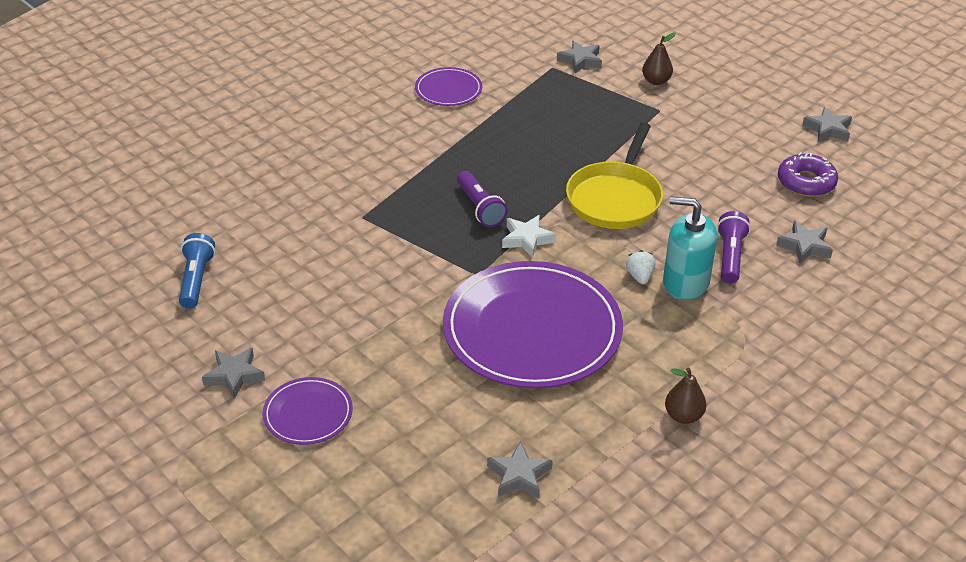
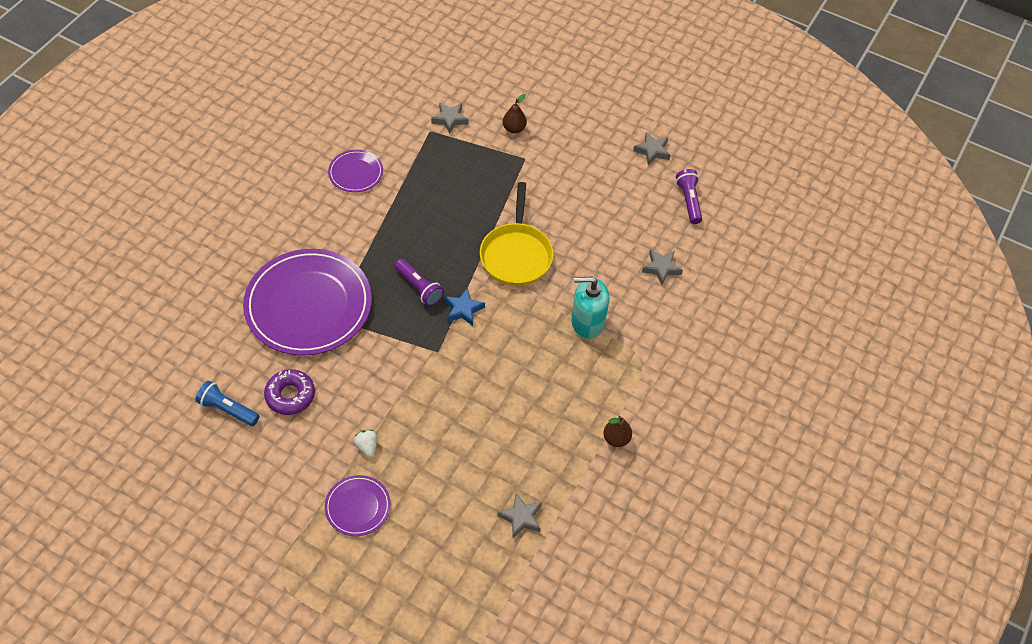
camera: 20 degrees left, 15 degrees up
(196, 280) = (228, 409): blue flashlight -> blue flashlight turned 45 degrees counterclockwise
(234, 376) = (291, 488): grey star -> none
(527, 239) = (463, 309): white star -> blue star
(532, 330) = (492, 392): purple plate -> purple plate (308, 305)
(640, 276) = (554, 324): white strawberry -> white strawberry (367, 447)
(730, 256) = (612, 290): purple flashlight -> purple flashlight (689, 201)
(806, 182) = (648, 207): purple donut -> purple donut (290, 395)

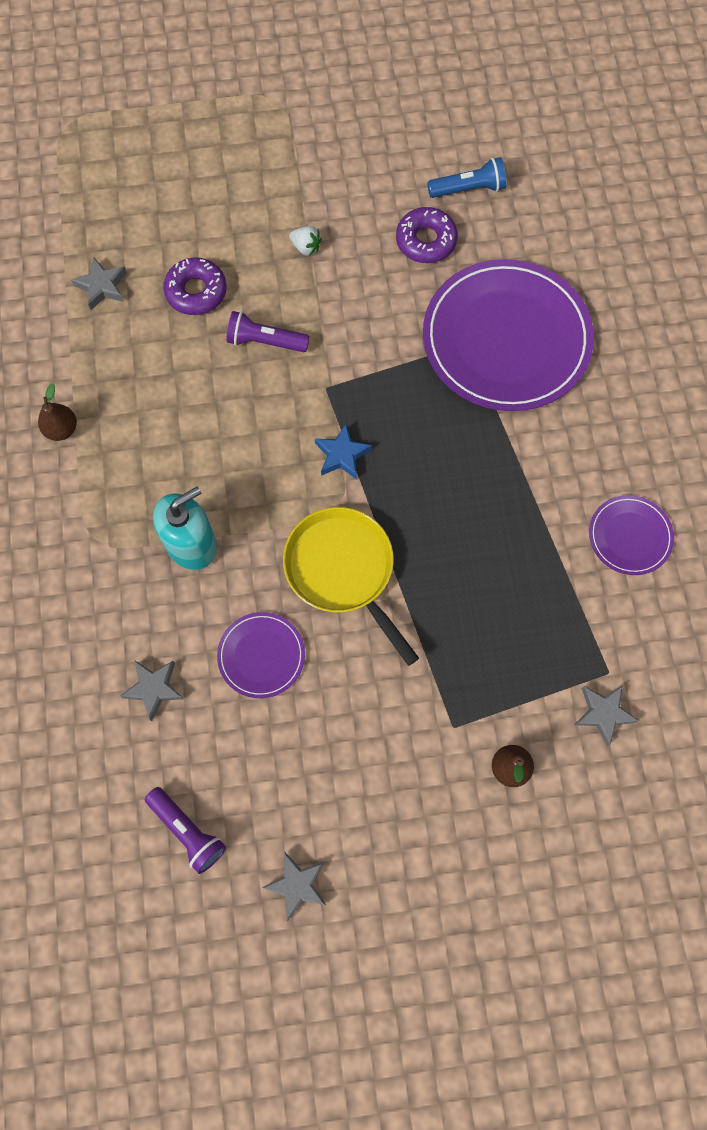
camera: 145 degrees right, 15 degrees up
(358, 507) = (264, 193): purple plate -> purple plate (261, 656)
(419, 288) = (413, 444): purple flashlight -> purple flashlight (265, 341)
(463, 468) = (196, 291): none -> purple donut

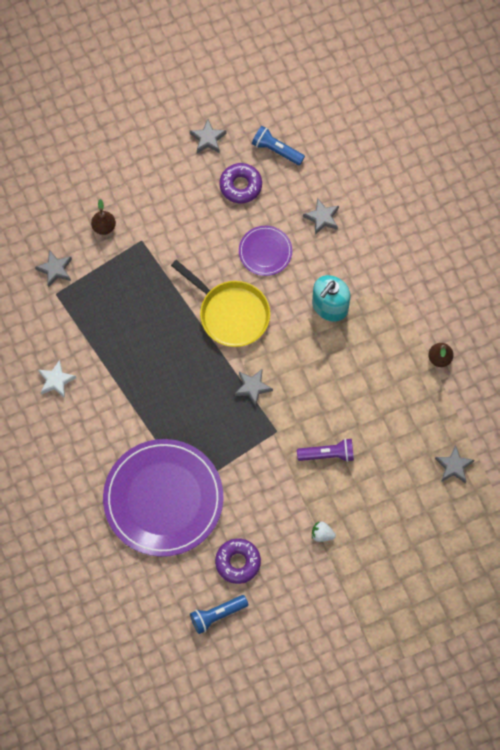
camera: 165 degrees right, 0 degrees up
(187, 831) = (276, 150): purple flashlight -> blue flashlight
(196, 291) = (387, 479): purple donut -> purple donut (240, 185)
(342, 455) = (252, 387): blue star -> grey star
(630, 536) = (56, 381): purple plate -> white star

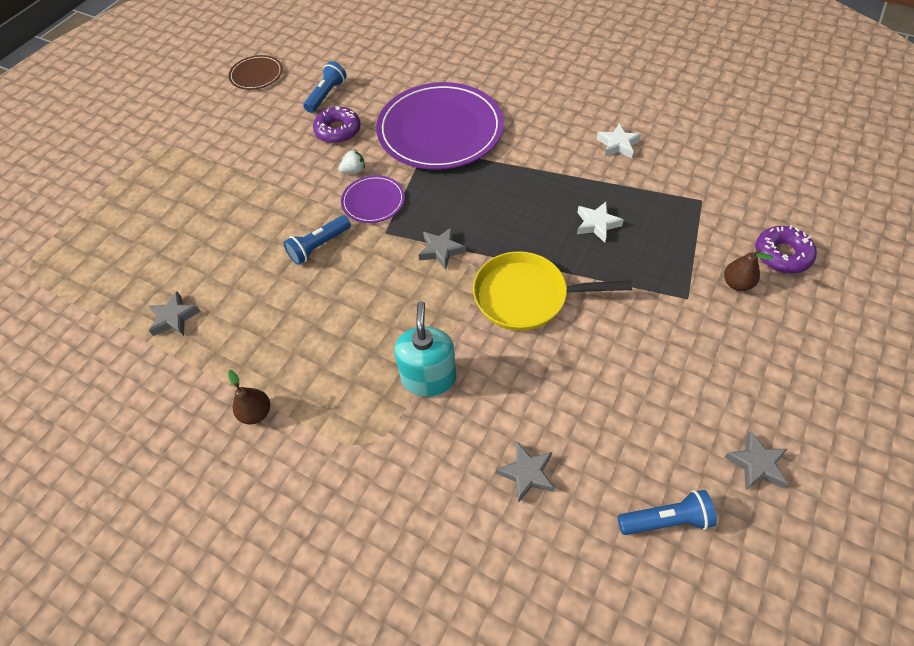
camera: 145 degrees right, 15 degrees down
(55, 270) = (728, 217): grey star -> none
(139, 329) = (597, 224): none -> white star
(240, 185) = (657, 436): purple donut -> purple donut (782, 255)
(256, 694) = (256, 75): none -> brown plate
(265, 251) = (553, 382): purple plate -> purple plate (373, 201)
(322, 534) = (277, 188): white strawberry -> white strawberry (354, 170)
(328, 454) = (319, 246): purple flashlight -> blue flashlight

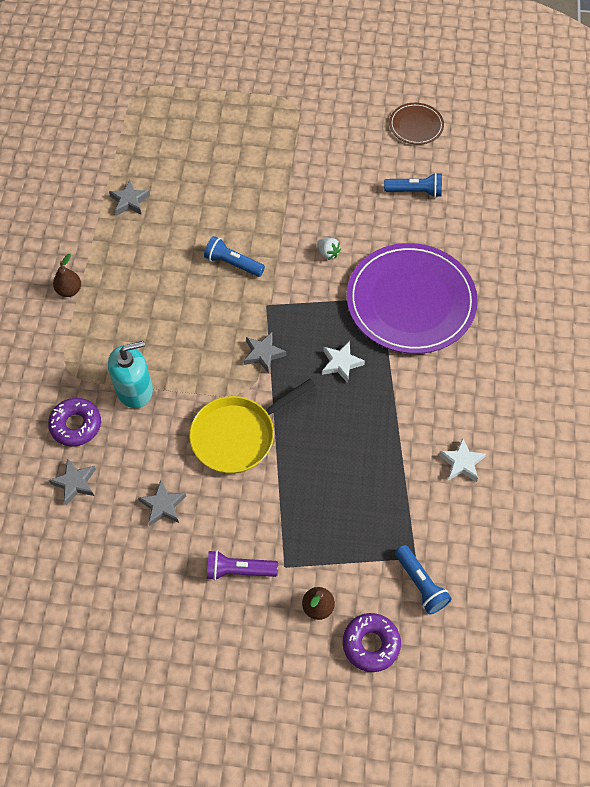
camera: 65 degrees right, 5 degrees up
(338, 131) = (372, 220): purple donut -> purple donut (76, 425)
(373, 201) = (298, 282): purple plate -> none
(527, 296) = (238, 435): yellow pan -> yellow pan turned 105 degrees counterclockwise
(597, 224) = (344, 470): white star -> white star (341, 363)
(666, 520) = (66, 589): blue flashlight -> blue flashlight (420, 584)
(682, 337) = (239, 570): none -> purple flashlight
(756, 464) = (132, 649): grey star -> grey star (163, 506)

